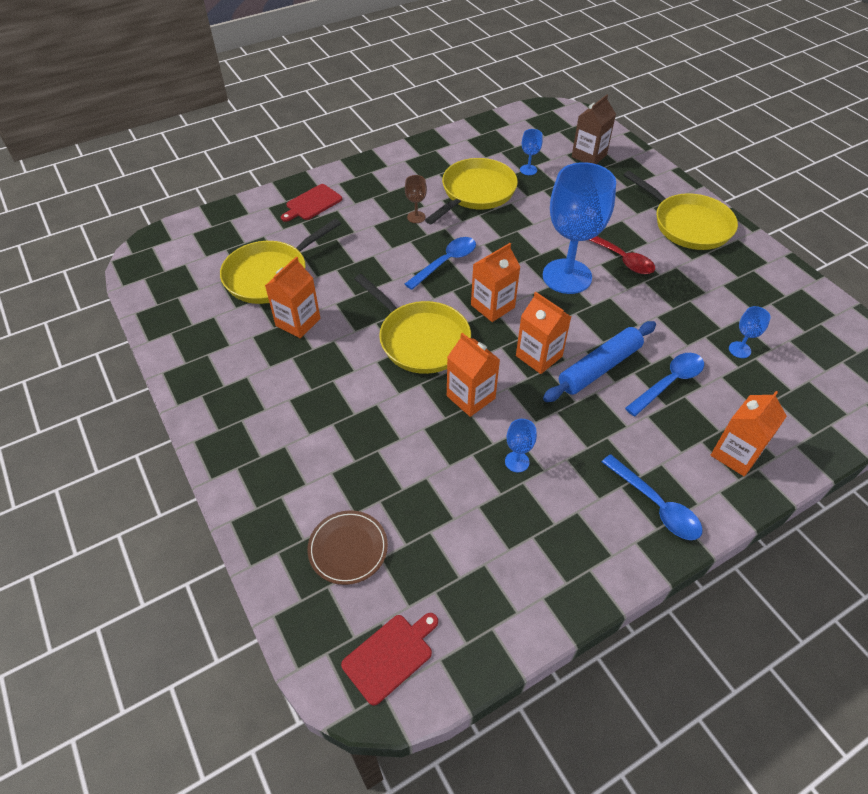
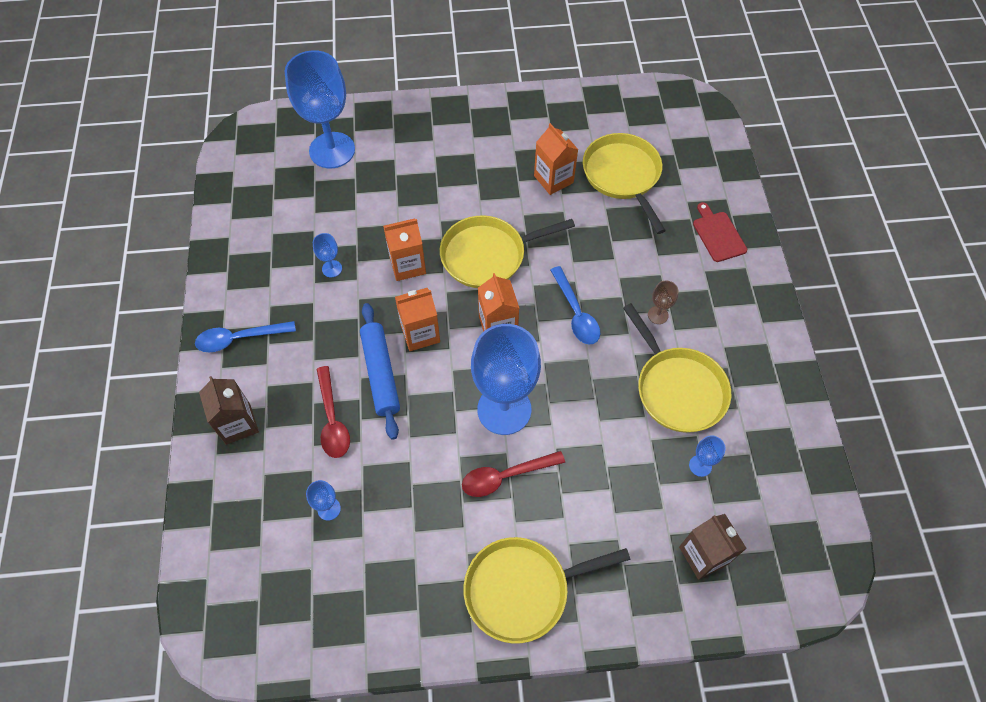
camera: 115 degrees right, 10 degrees up
(348, 548) = (332, 150): brown plate -> blue goblet
(390, 656) = (252, 149): red cutting board -> none
(669, 382) = (332, 420): blue spoon -> red spoon
(735, 454) = (238, 424): orange carton -> brown carton

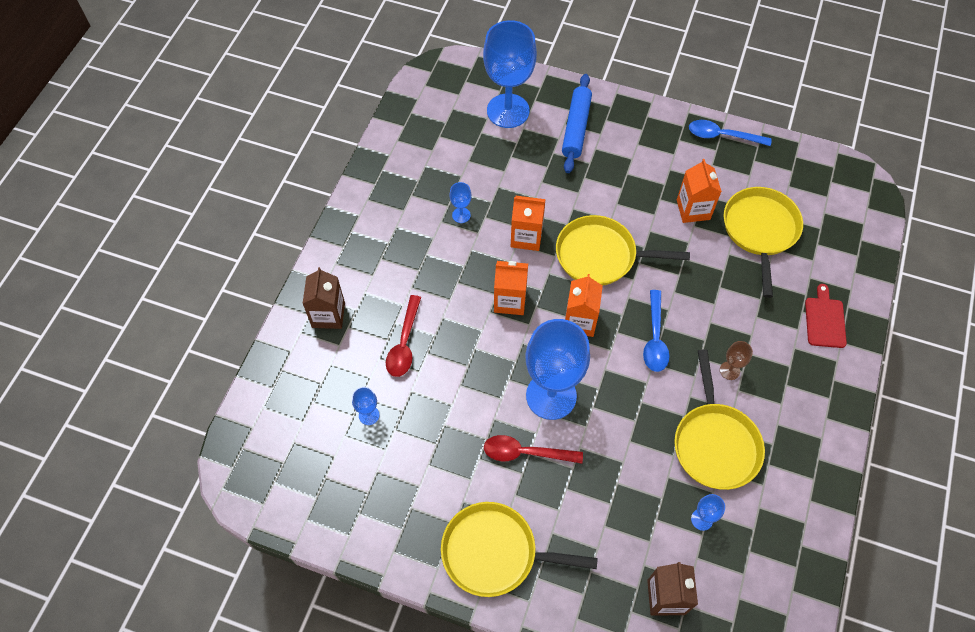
camera: 25 degrees right, 0 degrees up
(239, 338) = (360, 244): blue spoon -> blue spoon (722, 136)
(380, 374) = (461, 321): blue rolling pin -> blue rolling pin (576, 128)

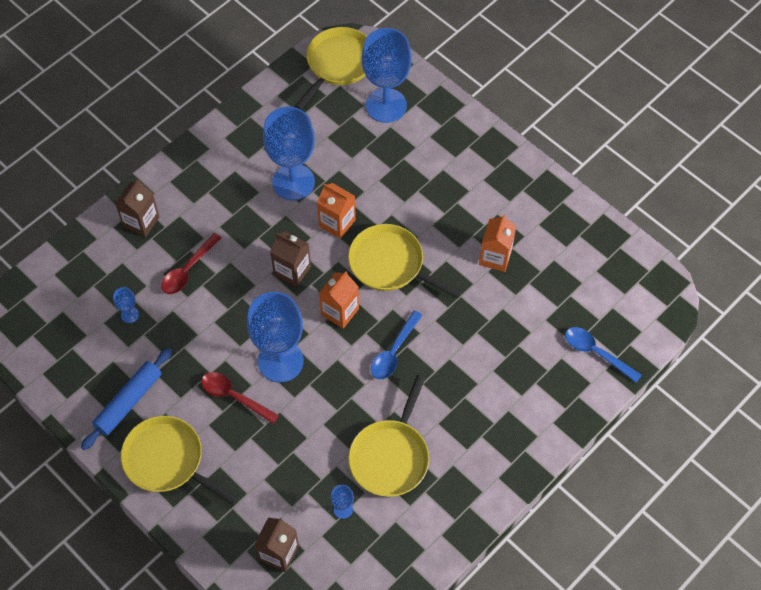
camera: 25 degrees right, 0 degrees up
(461, 215) = (293, 182): blue goblet -> blue goblet, size x2.47
(510, 301) = (292, 270): orange carton -> brown carton
(576, 128) = (436, 144): blue rolling pin -> blue rolling pin (128, 402)
(722, 136) = (564, 202): blue spoon -> blue spoon (596, 353)
(729, 370) = (440, 404): brown goblet -> none
(760, 231) = (543, 299): yellow pan -> yellow pan (338, 64)
(825, 320) = (550, 398): red cutting board -> none

